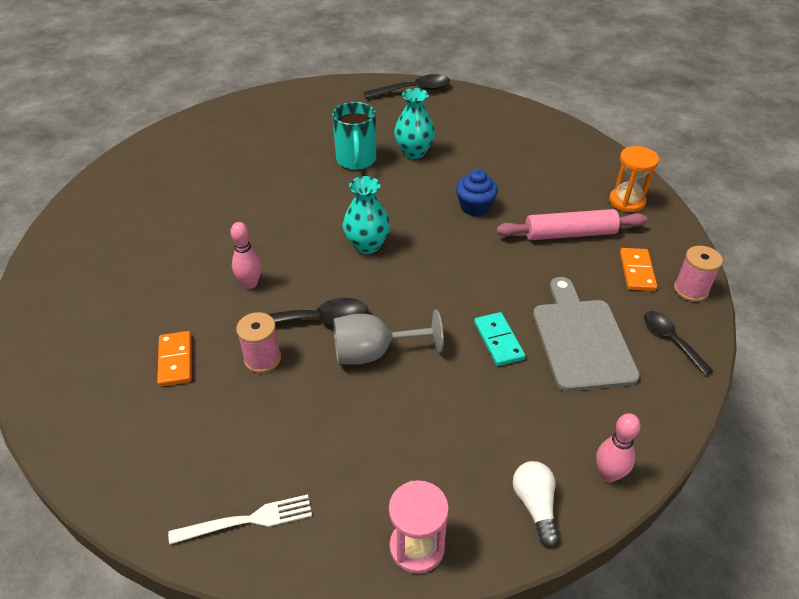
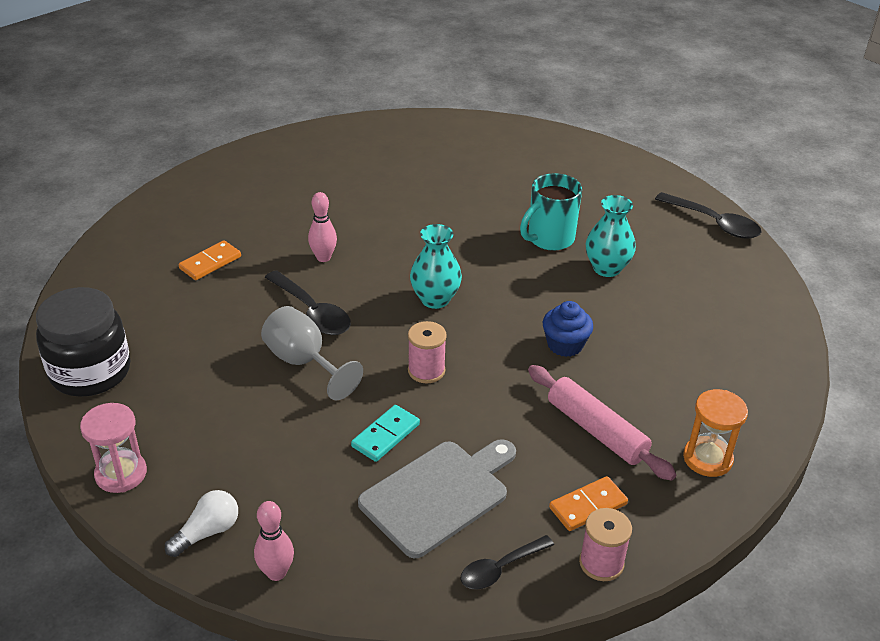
camera: 55 degrees right, 5 degrees down
(247, 520) = (90, 372): white fork -> black jar
(262, 359) = (247, 304): pink spool -> pink spool (426, 371)
(671, 340) = (500, 568): black spoon -> black spoon turned 150 degrees counterclockwise

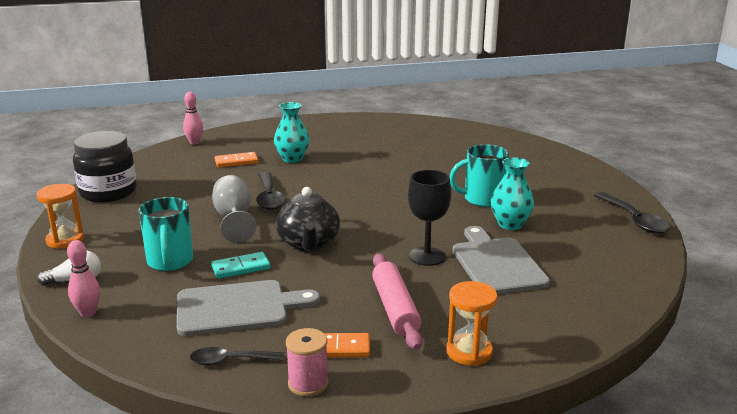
camera: 30 degrees right, 15 degrees down
(121, 474) = (65, 240): pink hourglass -> orange hourglass
(294, 458) = (170, 262): none -> turquoise mug
(323, 258) = (309, 174): pink bowling pin -> pink bowling pin (194, 142)
(426, 371) = (308, 243): pink spool -> black teapot
(435, 299) = (359, 210): turquoise vase -> turquoise vase (292, 159)
(565, 345) = (427, 256): blue cupcake -> black goblet
(638, 331) = (496, 264): none -> grey cutting board

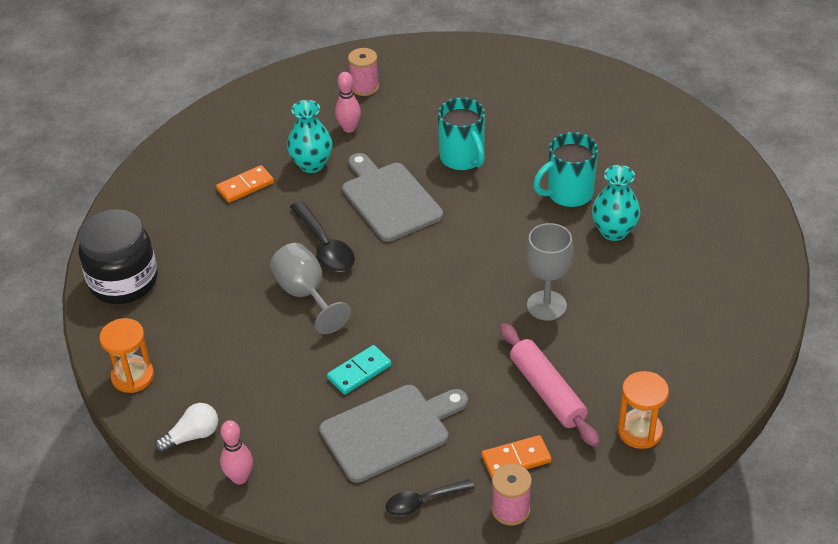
camera: 15 degrees left, 20 degrees up
(170, 262) = (277, 382): turquoise mug -> turquoise mug (463, 158)
(194, 142) = (167, 157): pink bowling pin -> pink bowling pin (349, 128)
(308, 243) = (411, 315): black teapot -> none
(358, 131) = (364, 87): none -> pink spool
(427, 256) = (546, 305): black goblet -> grey goblet
(496, 264) = (621, 300): grey cutting board -> grey cutting board (389, 199)
(634, 220) = (740, 193): black spoon -> none

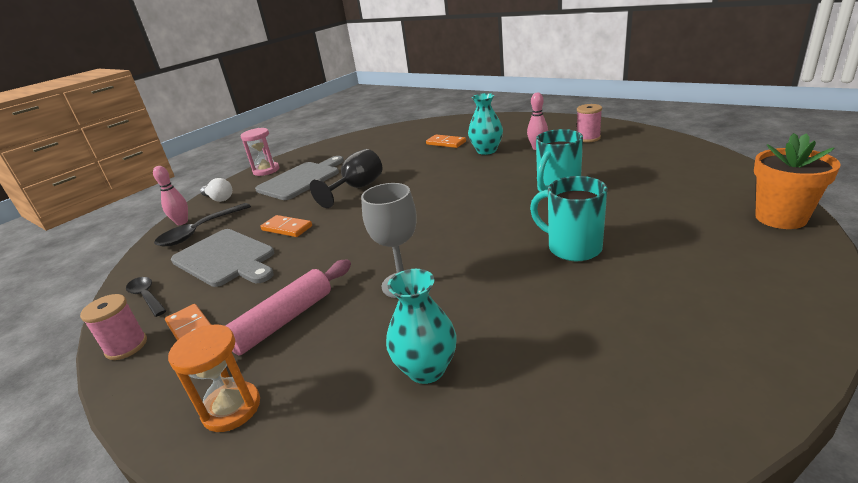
camera: 70 degrees right, 15 degrees down
(123, 281) = (341, 145): black jar -> none
(133, 376) = (266, 170): orange hourglass -> pink hourglass
(306, 295) = (357, 188): grey goblet -> black goblet
(324, 246) = (409, 178): black spoon -> black spoon (199, 231)
(359, 372) = (287, 228): turquoise domino -> orange domino
(389, 199) = (478, 181): grey cutting board -> grey cutting board (301, 179)
(611, 82) = (780, 218): none -> orange flower pot
(614, 231) = (545, 291): turquoise vase -> turquoise vase (426, 369)

